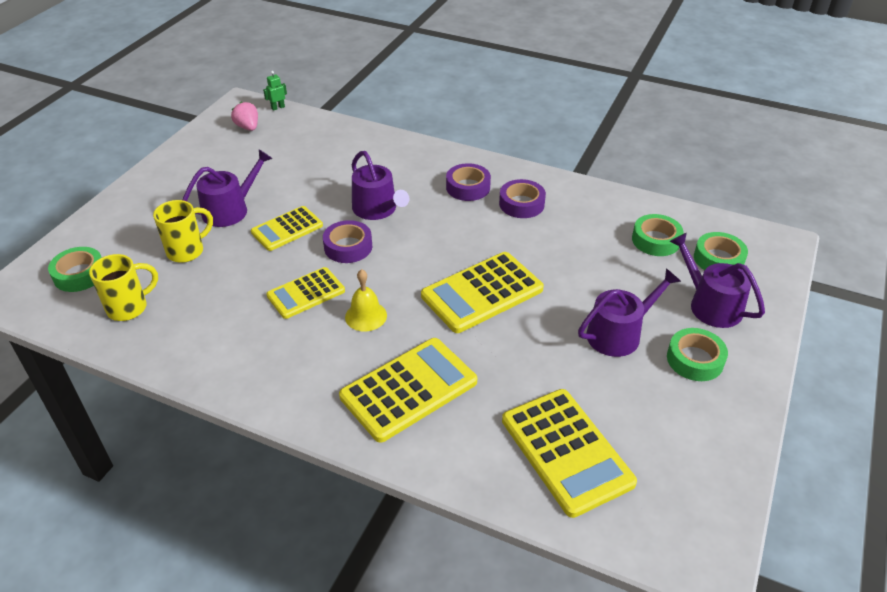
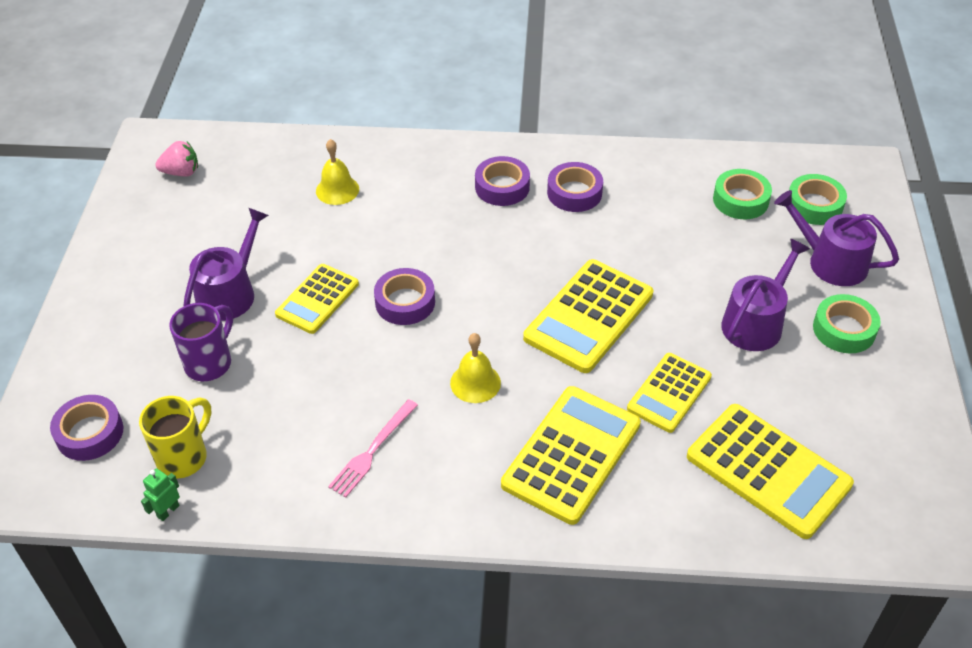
camera: 20 degrees left, 5 degrees up
(79, 274) = (89, 433): green tape -> purple tape
(187, 251) = (209, 363): yellow mug -> purple mug
(248, 127) = (181, 172): pink strawberry -> pink strawberry turned 135 degrees clockwise
(261, 342) = (372, 450): none -> pink fork
(278, 107) = (204, 134): green robot -> green robot (168, 511)
(306, 293) = (390, 375): yellow calculator -> yellow calculator (669, 393)
(346, 162) = (337, 190): none -> yellow bell
(377, 209) = (412, 244): purple watering can -> none

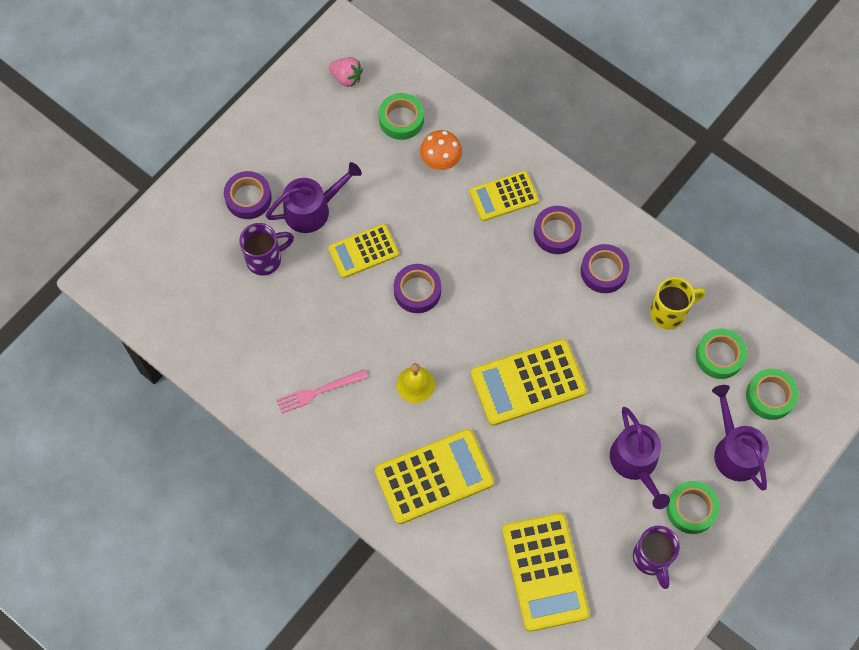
camera: 35 degrees right, 20 degrees up
(89, 433) = (166, 267): purple tape -> purple tape (248, 198)
(168, 511) = (178, 354): green robot -> none
(183, 457) = (208, 321): yellow mug -> yellow mug (669, 313)
(268, 177) = (401, 119): none -> green tape
(337, 190) = (440, 162): yellow bell -> orange mushroom
(669, 393) = (531, 475): yellow calculator -> yellow calculator (504, 196)
(756, 322) = (636, 463): purple watering can -> purple watering can turned 90 degrees clockwise
(854, 393) = (652, 559): none -> purple mug

